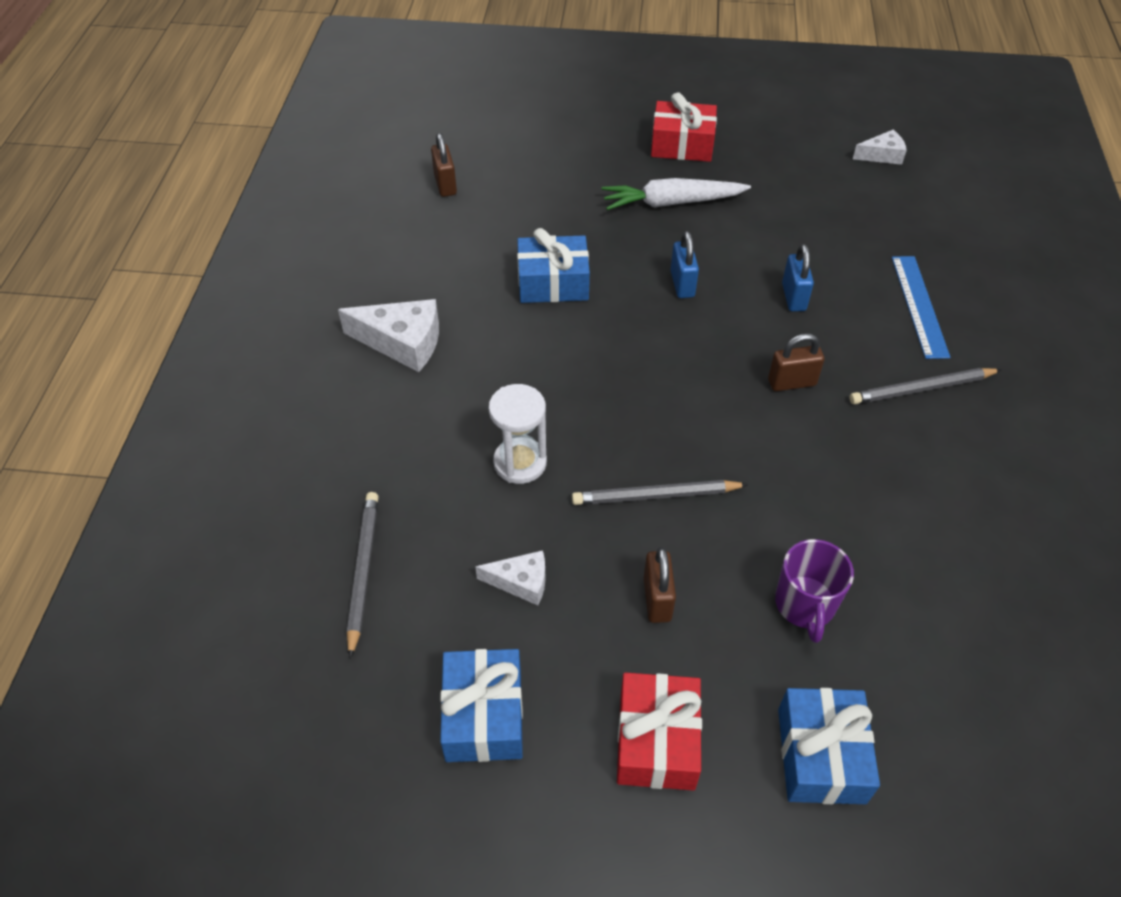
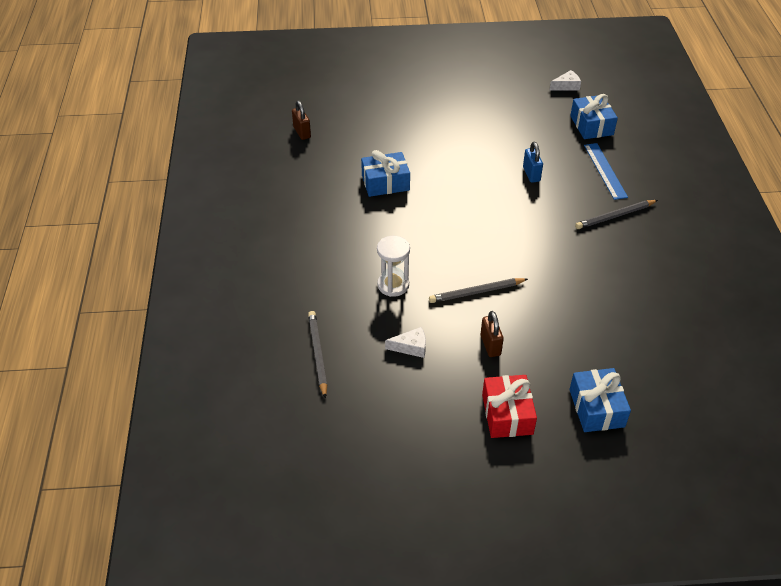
camera: 10 degrees left, 5 degrees down
(402, 343) = (303, 228): white cheese -> none
(484, 715) = (408, 416): blue gift -> blue gift (591, 125)
(671, 203) = (446, 128): white carrot -> none
(682, 145) = (444, 92): red gift -> none
(682, 284) = (463, 174): blue padlock -> none
(791, 382) = (540, 222): brown padlock -> none
(805, 605) = (573, 337): purple mug -> none

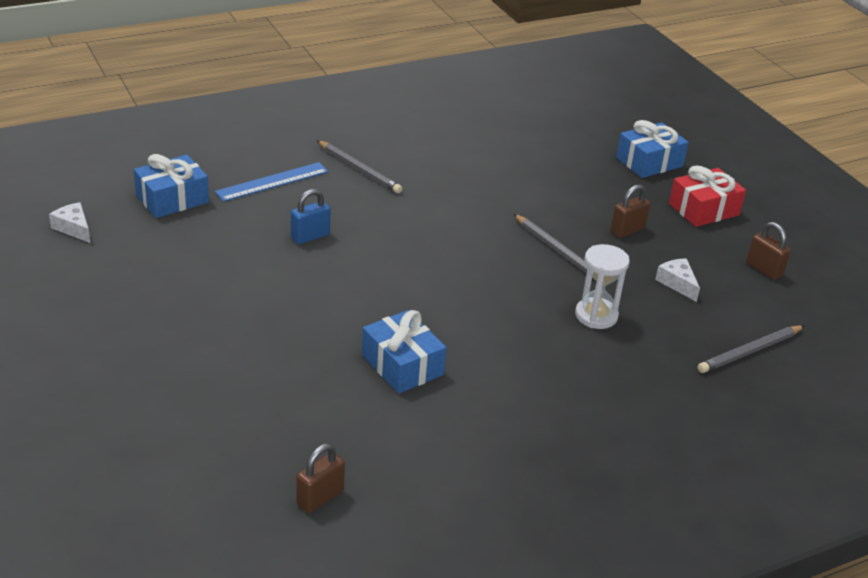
camera: 115 degrees left, 10 degrees down
(407, 415) = (764, 269): none -> brown padlock

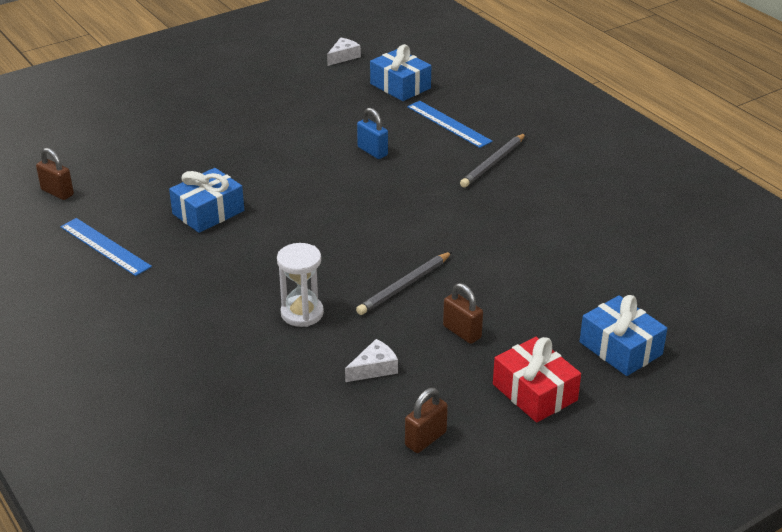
camera: 85 degrees right, 0 degrees up
(457, 453) = (105, 246): none -> blue ruler
(750, 351) = (267, 419): grey pencil -> none

